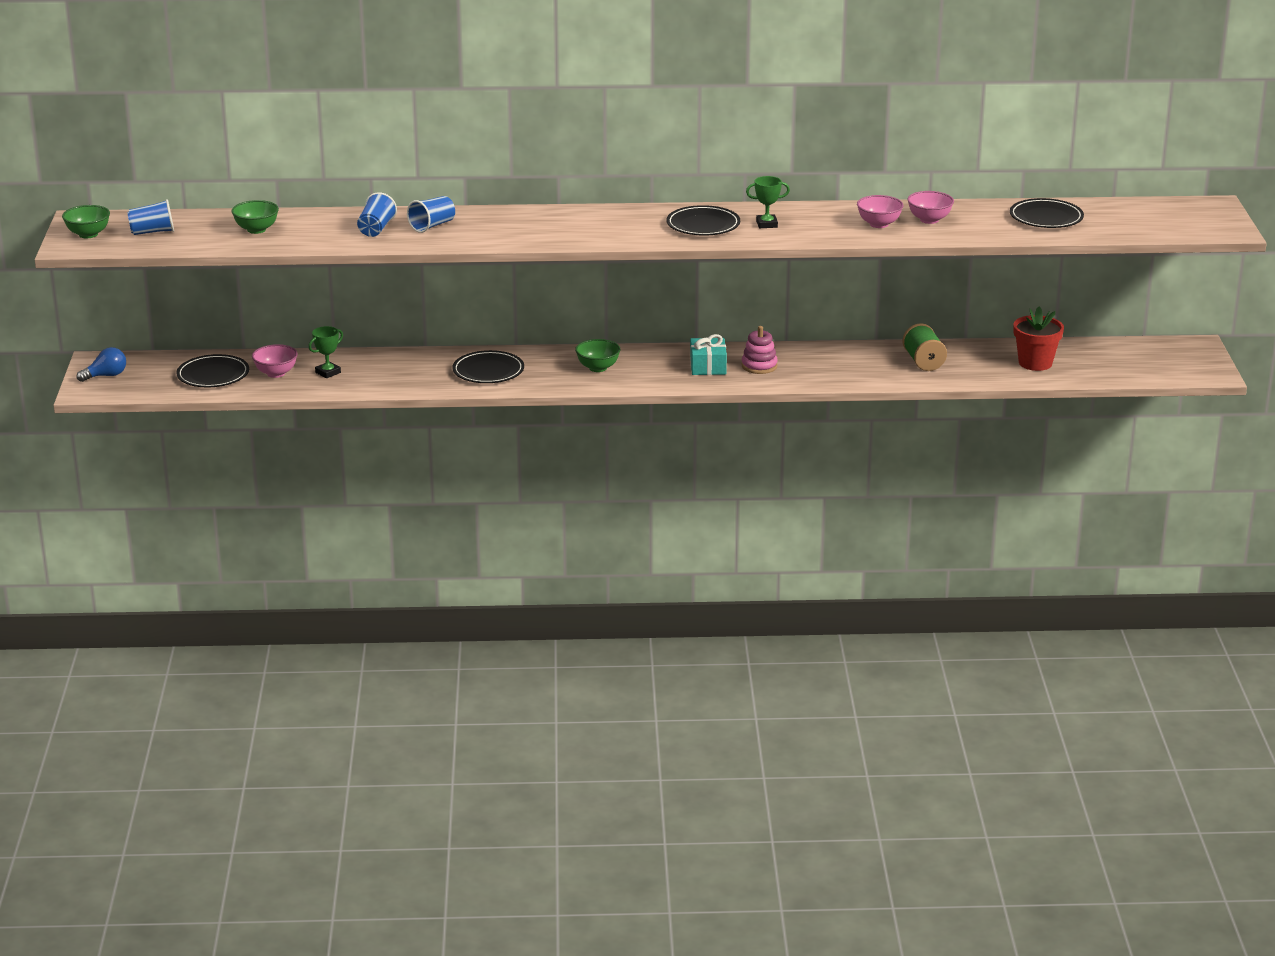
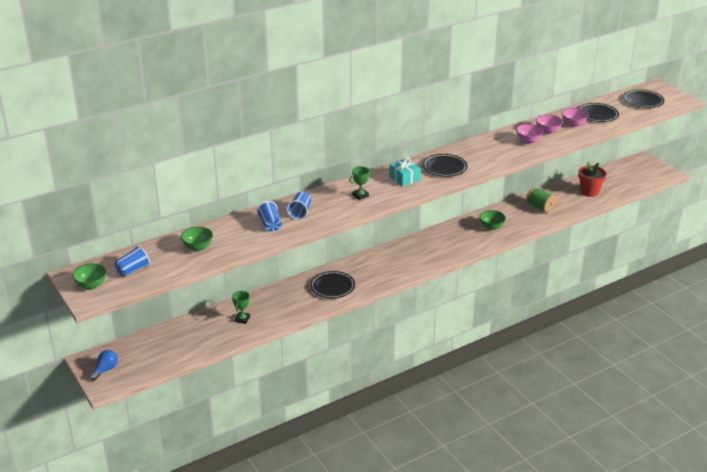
camera: 30 degrees left, 5 degrees up
(213, 375) = (174, 345): black plate -> black plate (643, 101)
(276, 373) = (212, 330): pink bowl -> pink bowl (573, 124)
(598, 368) = (388, 264): green bowl -> green bowl (491, 227)
(708, 366) = (442, 244): turquoise gift -> turquoise gift (404, 178)
(759, 366) = (467, 236): pink stacking toy -> none
(766, 224) = (475, 157): green trophy -> green trophy (360, 195)

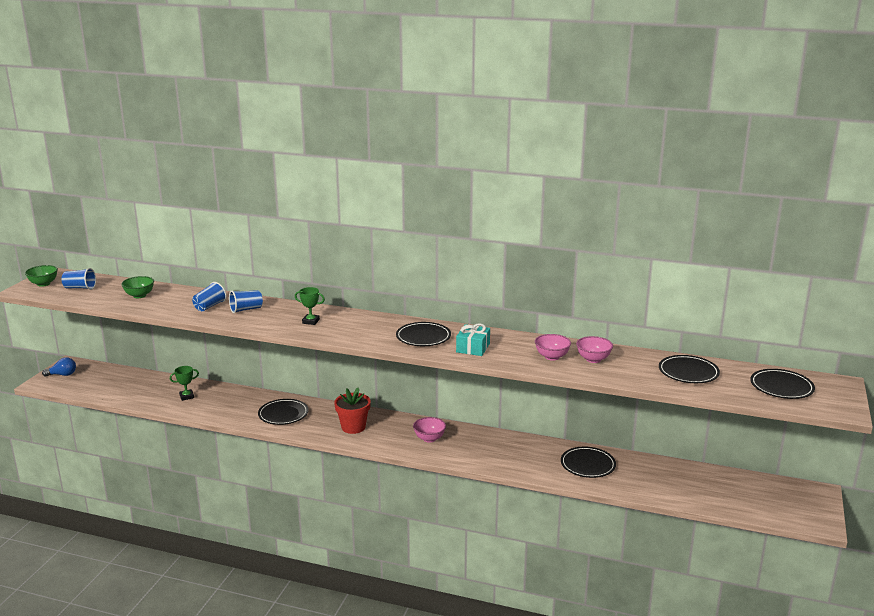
camera: 50 degrees right, 10 degrees down
(404, 178) = (372, 328): turquoise gift -> turquoise gift (473, 348)
(491, 227) = (502, 452): green bowl -> none
(540, 207) = (587, 465): green spool -> black plate
(573, 124) = (637, 367): pink bowl -> pink bowl (429, 439)
(589, 192) = (674, 483): red flower pot -> red flower pot (353, 427)

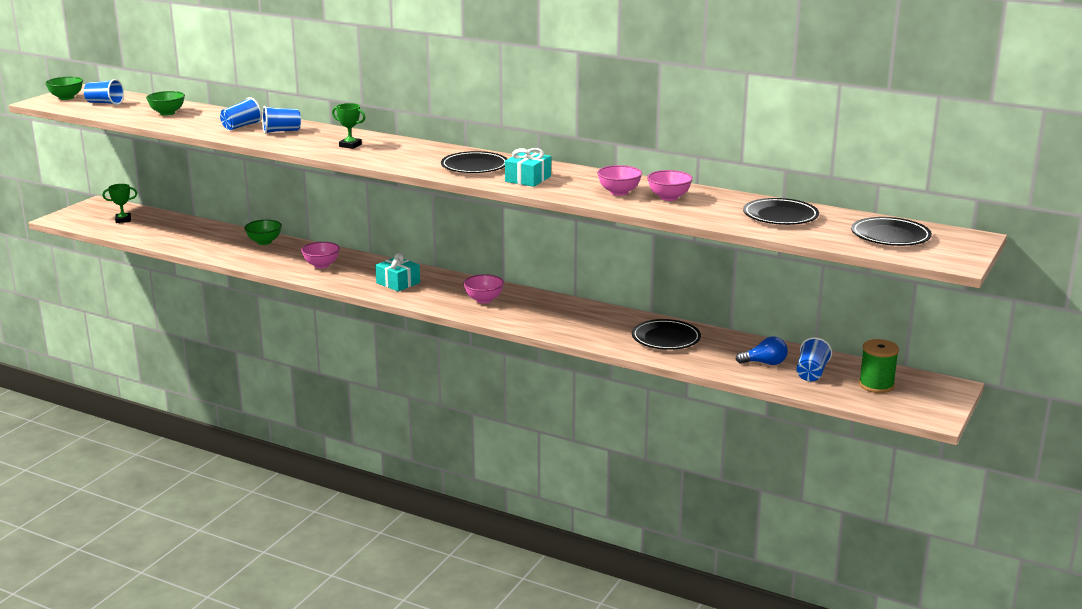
camera: 10 degrees right, 0 degrees up
(62, 375) = (86, 212): blue light bulb -> blue light bulb (765, 363)
(186, 396) = (217, 241): green trophy -> green trophy (123, 220)
(226, 394) = (264, 242): none -> green bowl
(283, 414) = (321, 265): black plate -> pink bowl
(353, 427) = (398, 283): red flower pot -> turquoise gift
(712, 489) = (811, 373): none -> blue cup
(765, 496) = (876, 385): none -> green spool

